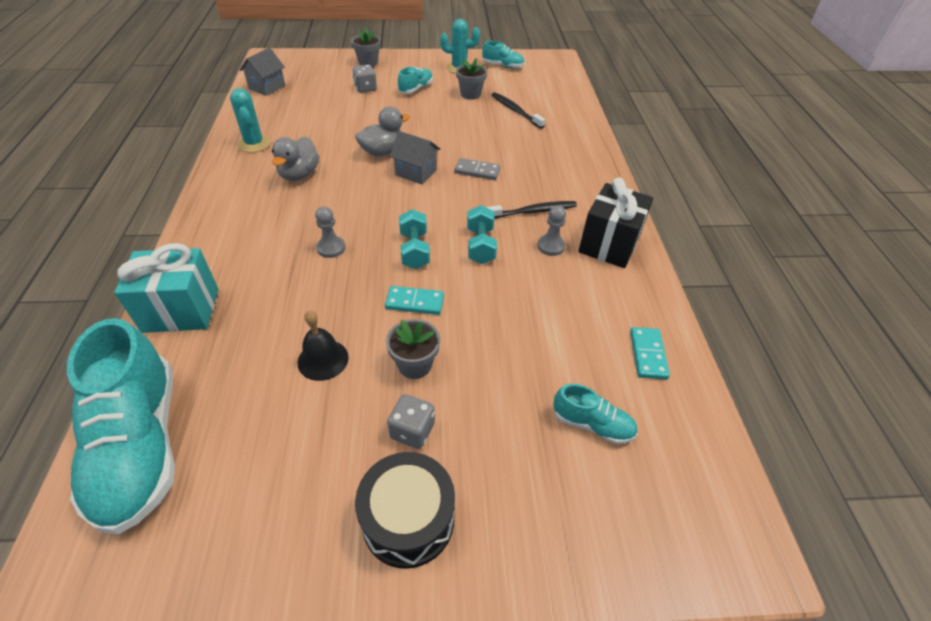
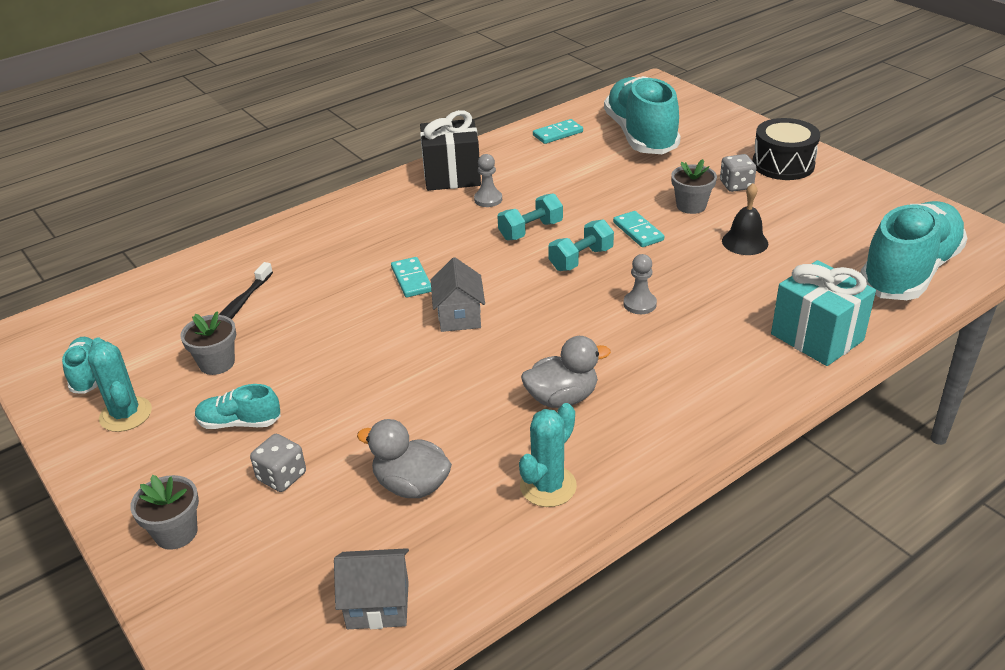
camera: 120 degrees left, 10 degrees down
(382, 152) = (443, 362): grey duck -> grey duck (411, 485)
(477, 171) = (411, 279): grey domino -> turquoise domino
(532, 211) = (447, 224): black toothbrush -> none
(592, 424) = (640, 136): turquoise shoe -> turquoise shoe, size x2.19

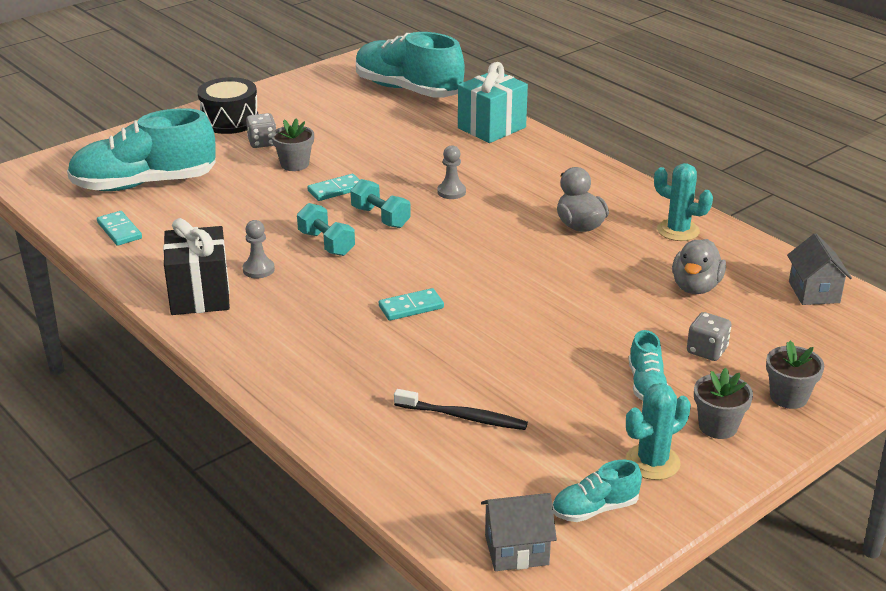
camera: 95 degrees left, 5 degrees down
(217, 363) = (561, 415): grey flower pot -> grey flower pot (718, 426)
(459, 317) = (473, 277): grey house -> grey house (516, 550)
(745, 242) = (359, 145): black bell -> none

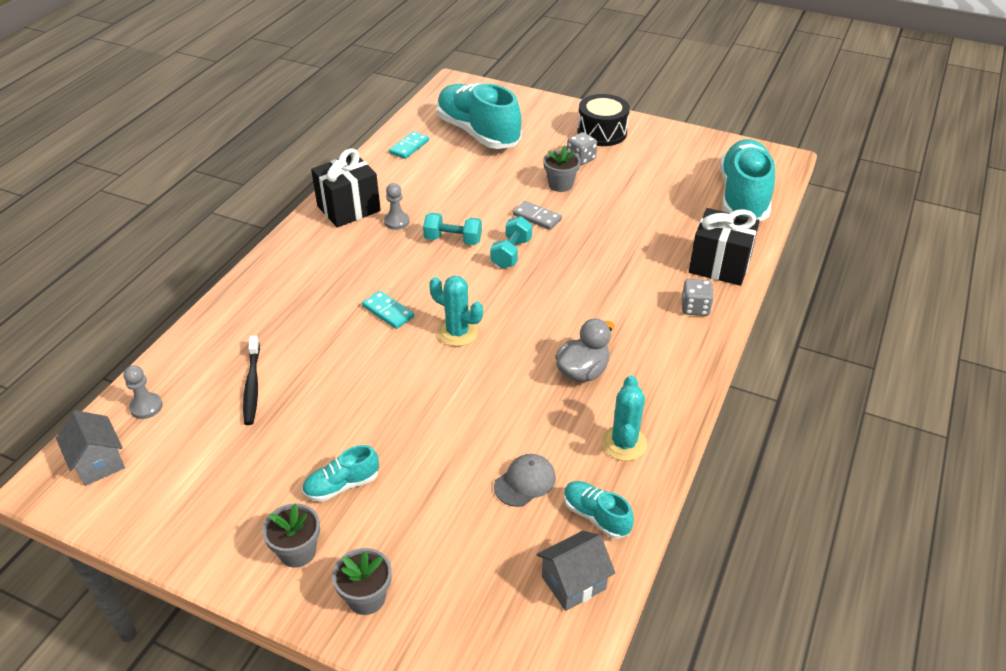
camera: 65 degrees right, 10 degrees up
(326, 243) = (453, 240): turquoise dumbbell -> turquoise dumbbell turned 75 degrees clockwise
(336, 190) = (537, 217): turquoise domino -> grey domino
(451, 192) = (582, 277): grey pawn -> grey pawn (146, 407)
(491, 128) = (719, 265): turquoise gift -> black gift
(595, 509) = (158, 495): turquoise shoe -> turquoise shoe (596, 516)
(652, 462) = (230, 517): turquoise cactus -> turquoise cactus (457, 332)
(695, 287) = (525, 482): grey duck -> grey cap
(707, 350) = (416, 516): grey dice -> grey dice (695, 308)

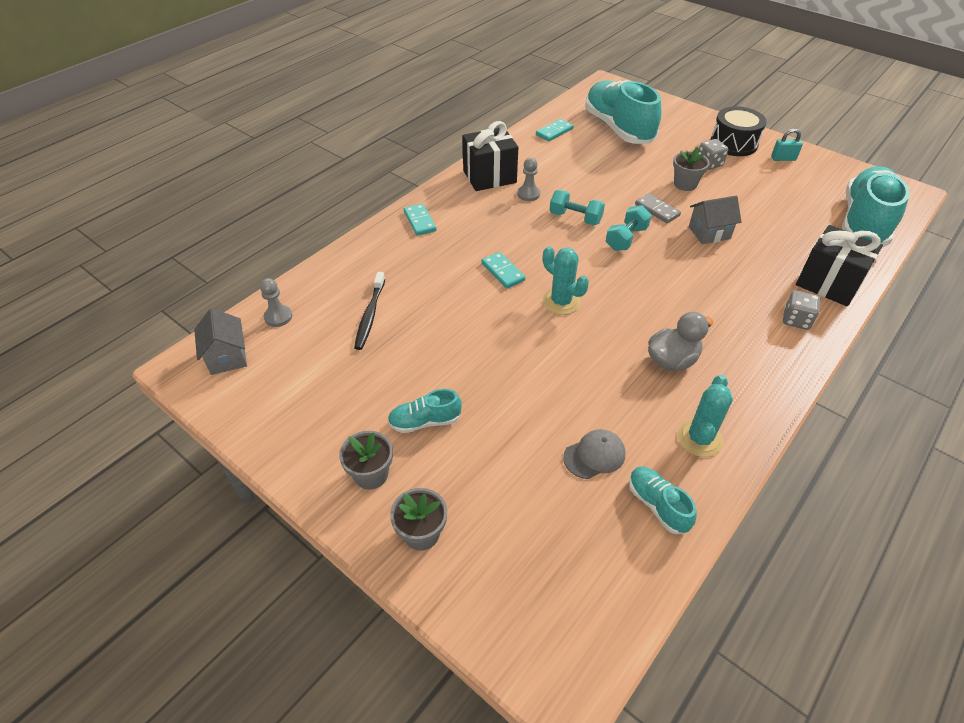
camera: 15 degrees right, 5 degrees up
(282, 271) = (420, 221): none -> turquoise domino
(573, 583) = (622, 568): grey house -> grey house (709, 233)
(654, 142) = (783, 158): none -> turquoise padlock

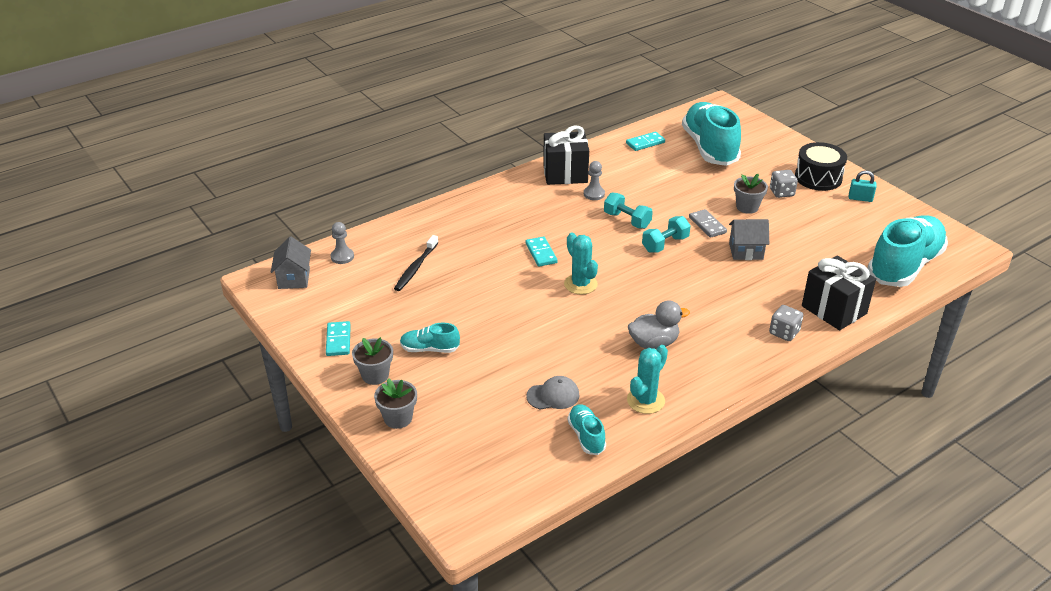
camera: 15 degrees right, 10 degrees down
(420, 221) = (486, 202): turquoise domino -> turquoise domino (338, 340)

